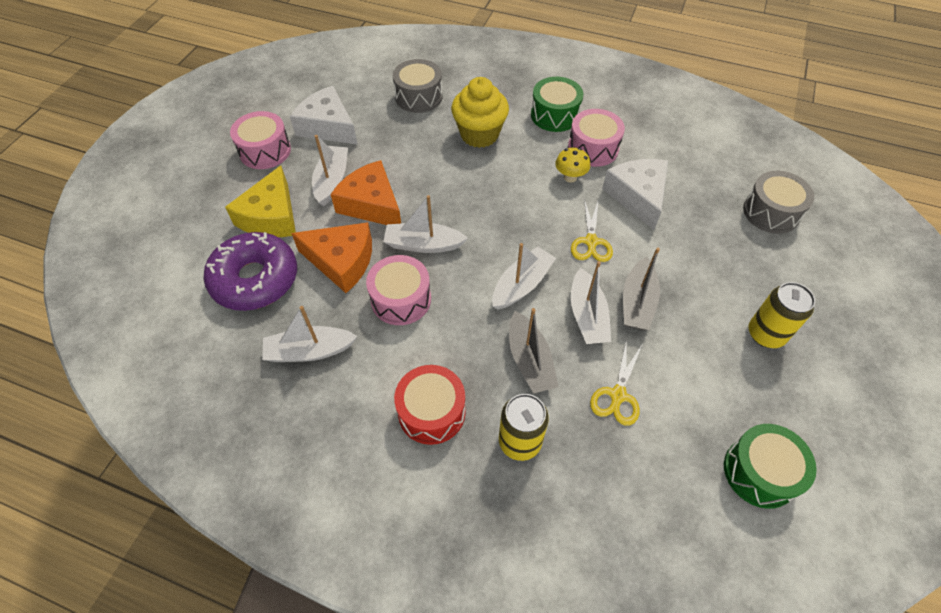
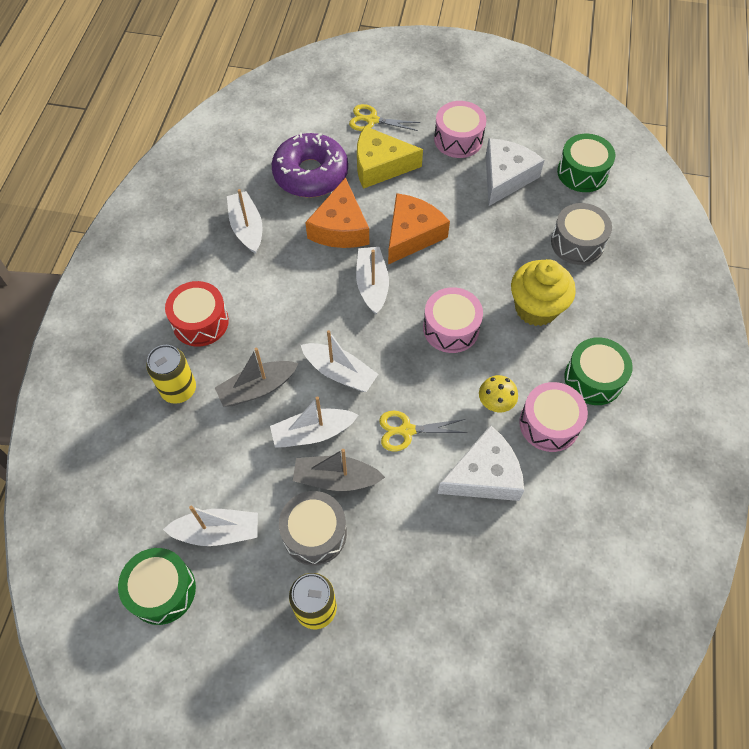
camera: 80 degrees right, 5 degrees up
(332, 181) = (434, 198): white boat -> white boat (217, 532)
(343, 78) = (582, 172): none -> green drum
(401, 299) = (307, 279): pink drum -> pink drum (451, 328)
(618, 395) = (229, 464): yellow scissors -> yellow scissors (372, 120)
(771, 212) = (497, 630): grey drum -> grey drum (314, 533)

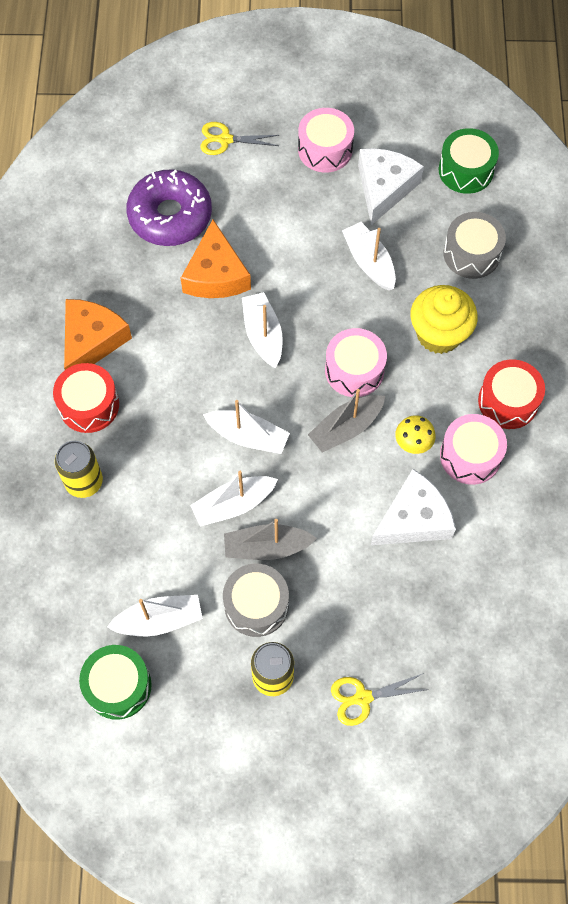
camera: 10 degrees left, 5 degrees up
(247, 228) = (114, 290): white boat -> white boat (369, 262)
(257, 388) = (166, 467): grey boat -> grey boat (346, 428)
(380, 166) = (245, 194): yellow cheese -> none
(407, 430) = (328, 486): yellow scissors -> yellow scissors (363, 698)
(412, 234) = (295, 271): orange cheese -> orange cheese (92, 341)
(593, 379) = (508, 401): green drum -> red drum

